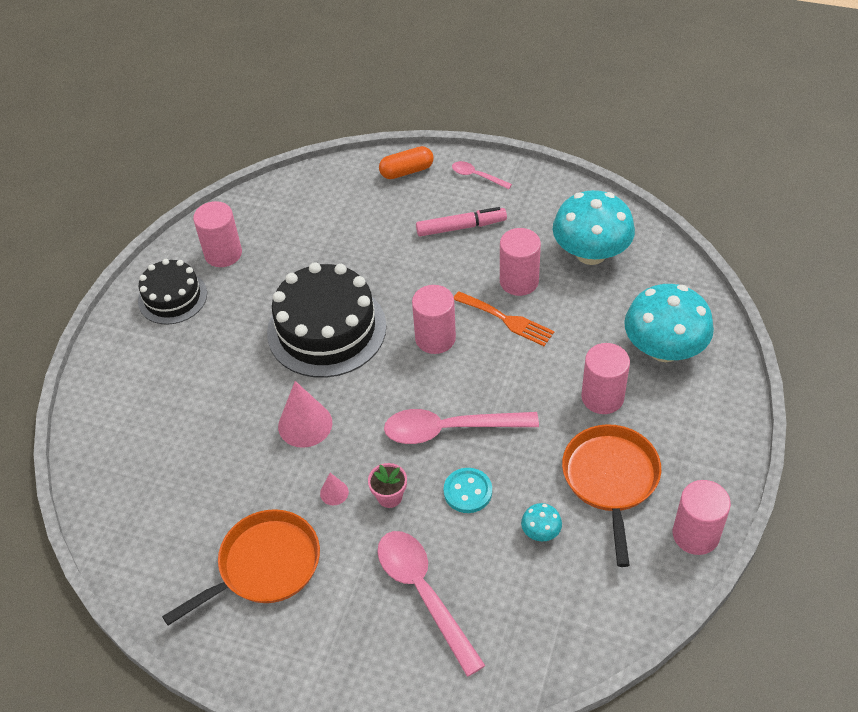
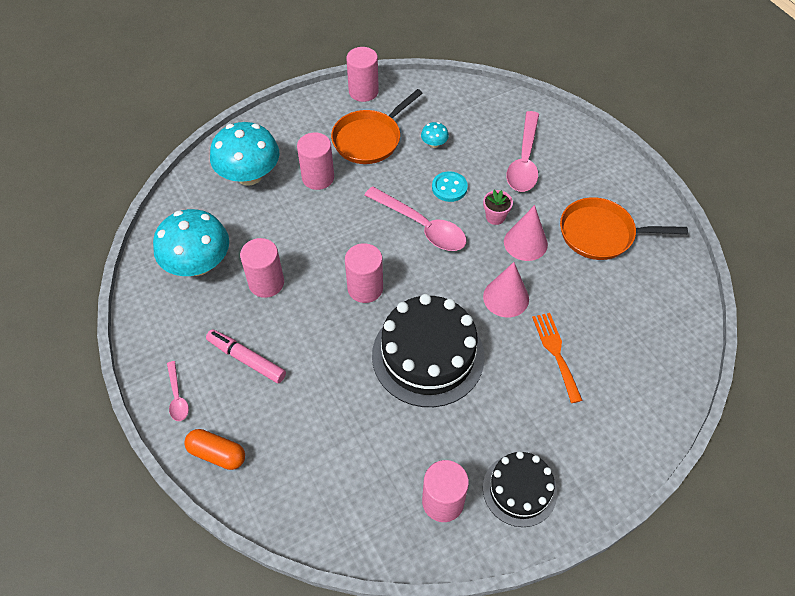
camera: 140 degrees left, 5 degrees up
(334, 492) = (525, 243): pink cone -> pink cone, size x1.99
(507, 320) = (308, 263): orange fork -> orange fork (556, 352)

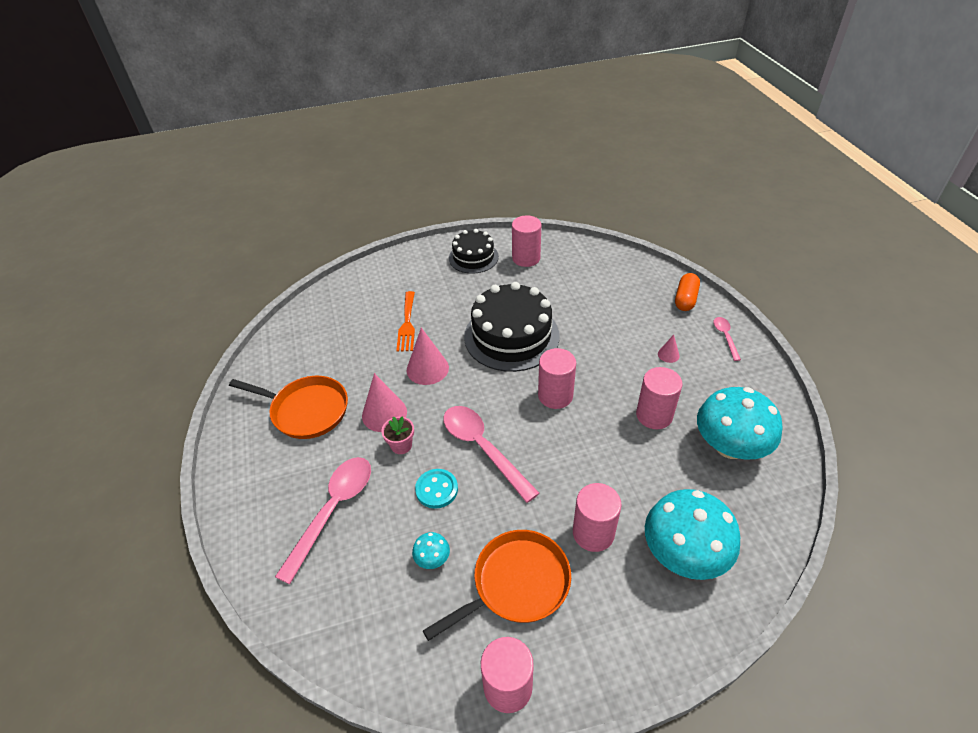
camera: 165 degrees left, 10 degrees down
(217, 454) = (685, 299): orange capsule -> orange capsule turned 75 degrees clockwise
(246, 359) = (668, 354): pink marker -> pink cone

